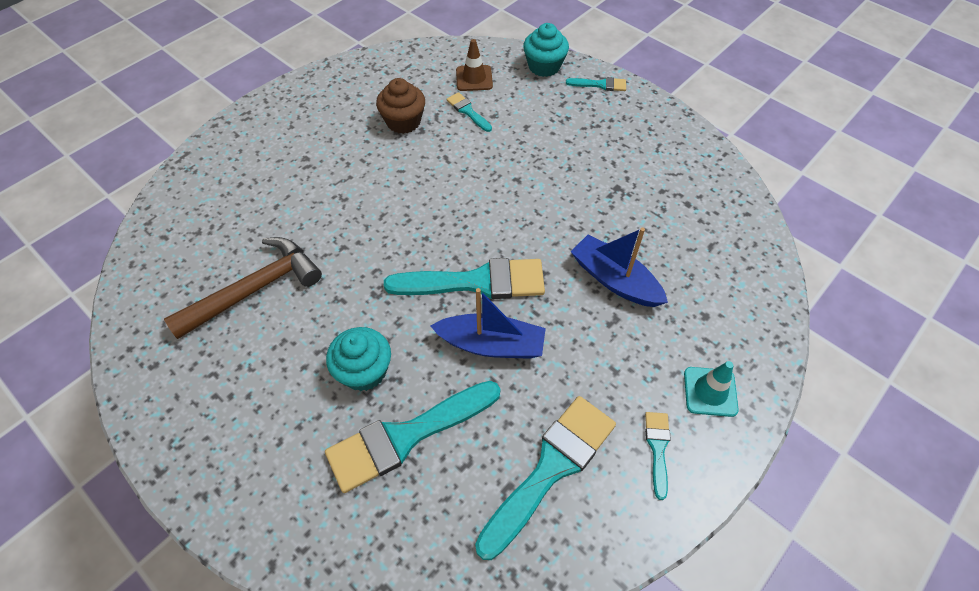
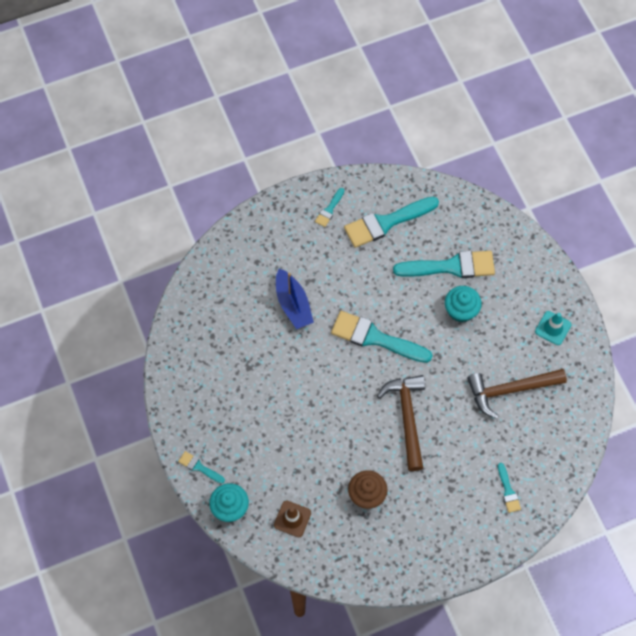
camera: 155 degrees left, 10 degrees up
(389, 207) = (407, 417): none -> brown hammer
(468, 111) = (314, 484): turquoise brush -> turquoise brush (508, 491)
(491, 344) = (385, 296): blue boat -> none
(710, 391) = (284, 223): turquoise traffic cone -> turquoise traffic cone (553, 328)

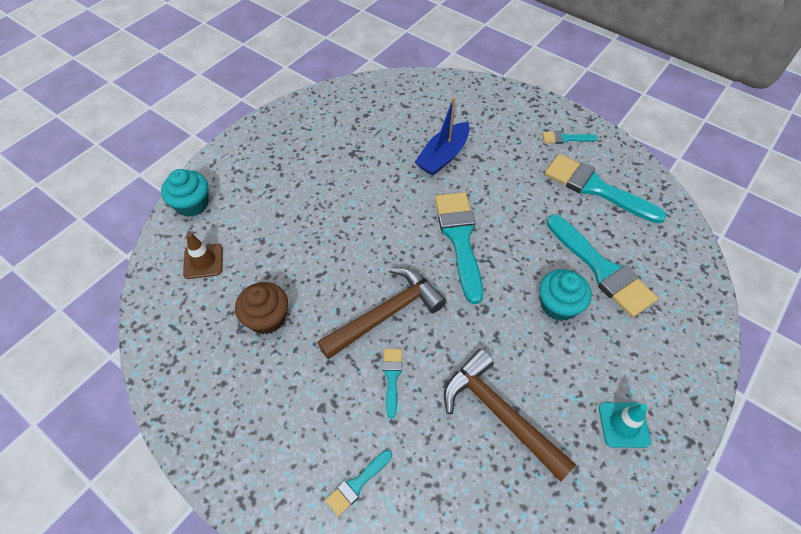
camera: 60 degrees right, 10 degrees down
(199, 467) = (224, 163): turquoise brush -> turquoise brush (392, 377)

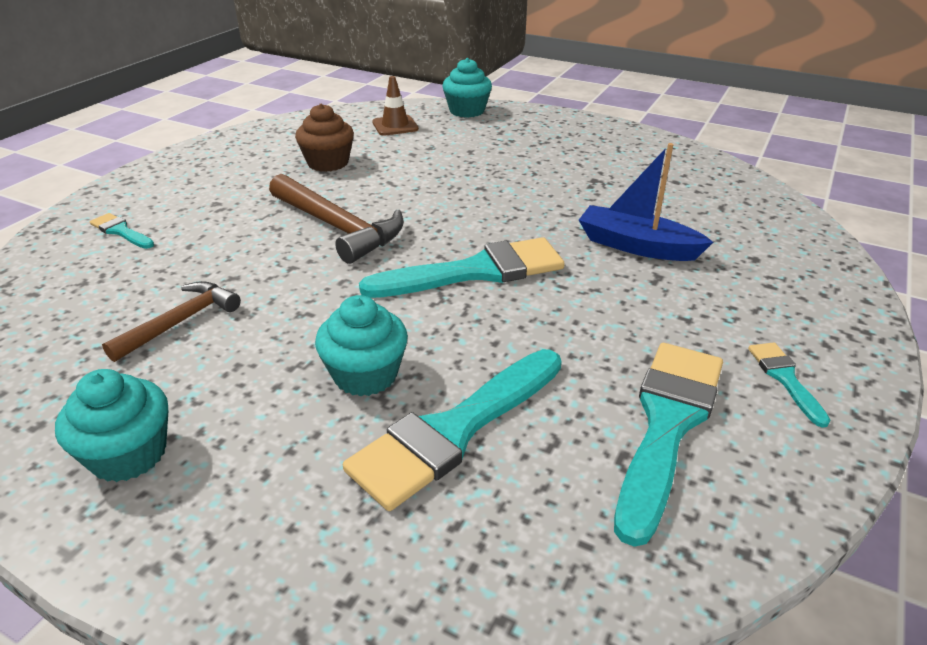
camera: 80 degrees right, 20 degrees down
(392, 377) = (247, 239): turquoise brush -> none
(499, 413) = (180, 322): brown hammer -> brown hammer, size x0.64
(624, 424) = (128, 454): turquoise traffic cone -> turquoise cupcake

